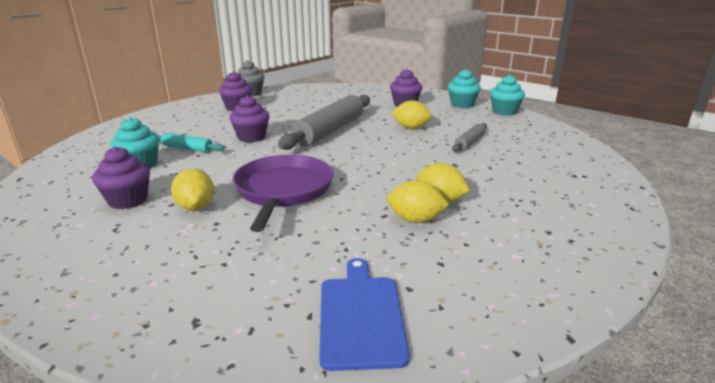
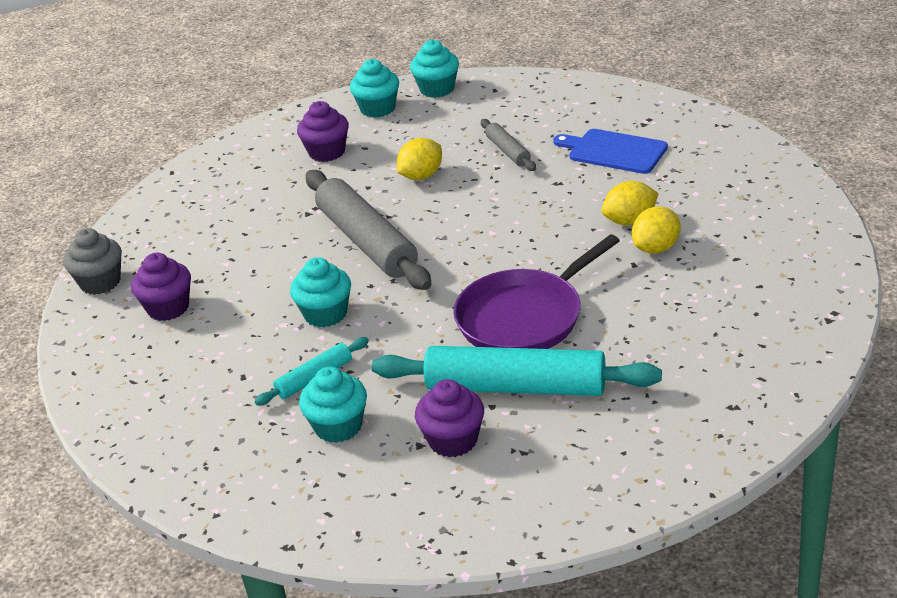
camera: 55 degrees left, 10 degrees up
(196, 207) = (515, 387): yellow lemon -> turquoise rolling pin
(251, 137) = (325, 314): purple cupcake -> turquoise cupcake
(283, 190) = (524, 317): purple pan -> purple pan turned 75 degrees counterclockwise
(360, 316) = (779, 319): blue cutting board -> blue cutting board (614, 151)

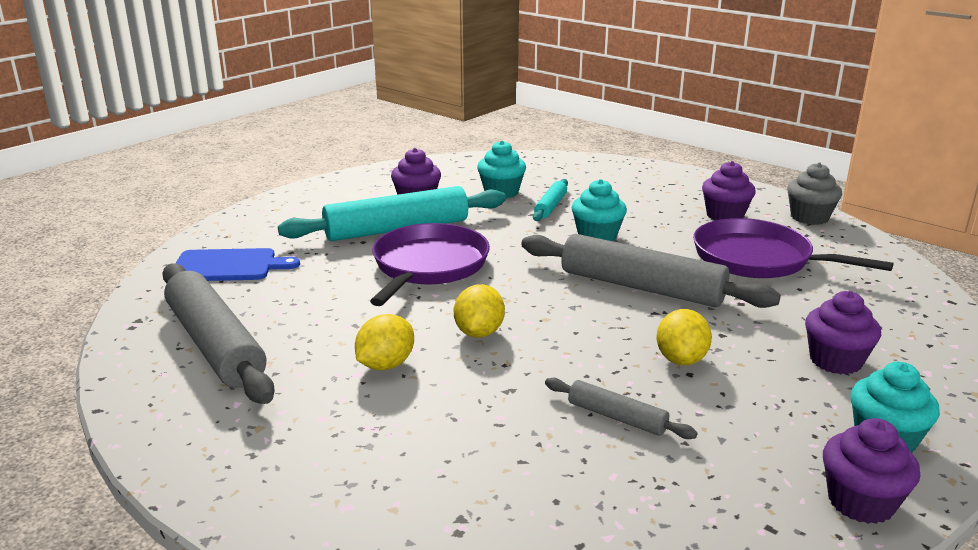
camera: 145 degrees right, 10 degrees down
(231, 245) = (758, 259): none -> purple pan
(437, 89) = (860, 502): turquoise cupcake -> purple cupcake
(614, 151) = (471, 454): blue cutting board -> blue cutting board (228, 266)
(656, 248) = (339, 344): yellow lemon -> yellow lemon (479, 333)
(760, 272) = (215, 345): none -> grey rolling pin

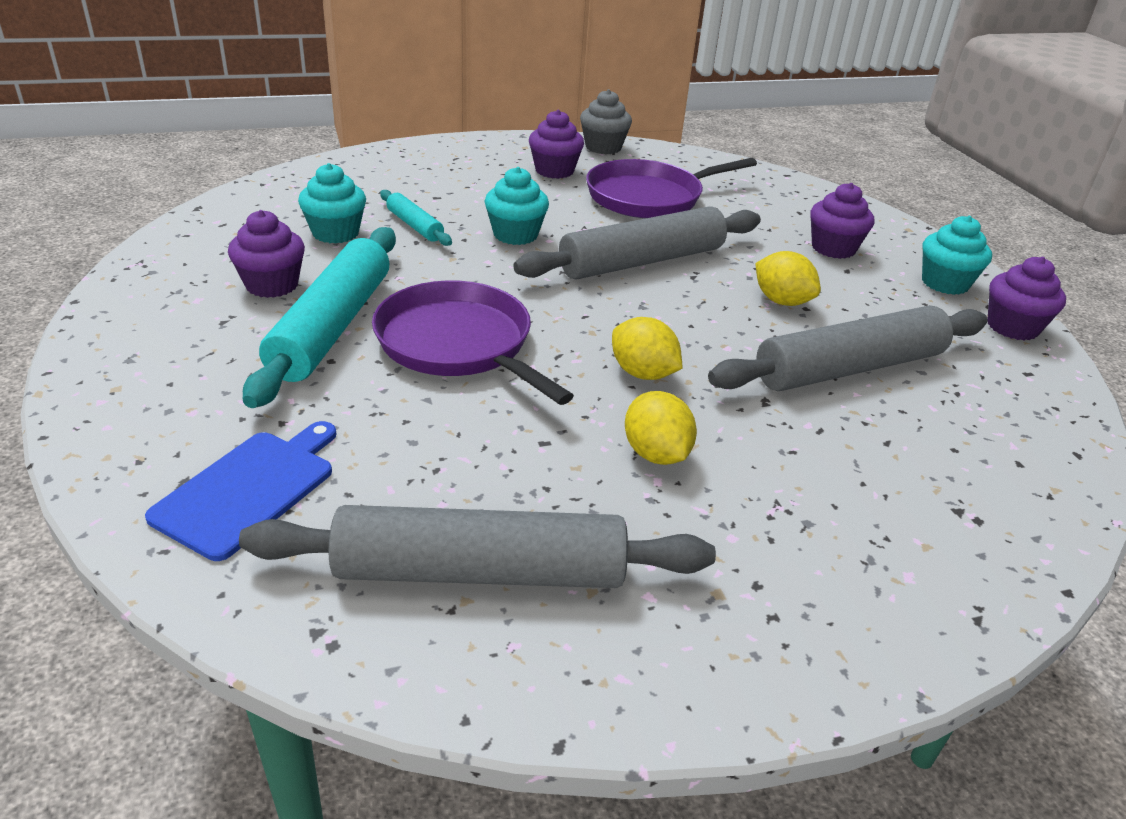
camera: 60 degrees left, 10 degrees up
(617, 417) = (849, 368): grey rolling pin -> grey rolling pin, size x2.06

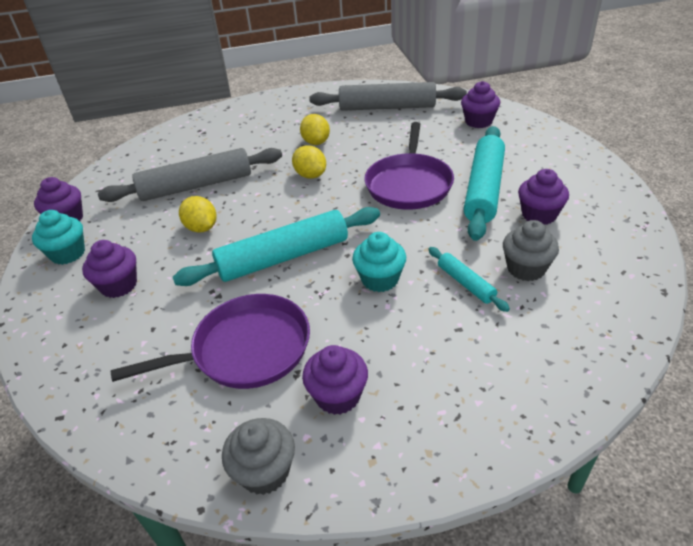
camera: 170 degrees left, 5 degrees up
(249, 489) = (478, 121): blue cutting board -> purple cupcake
(335, 233) = (526, 268): turquoise cupcake -> grey cupcake
(459, 344) = (409, 184): purple pan -> purple pan turned 45 degrees clockwise
(642, 261) = (283, 257): grey rolling pin -> turquoise rolling pin

